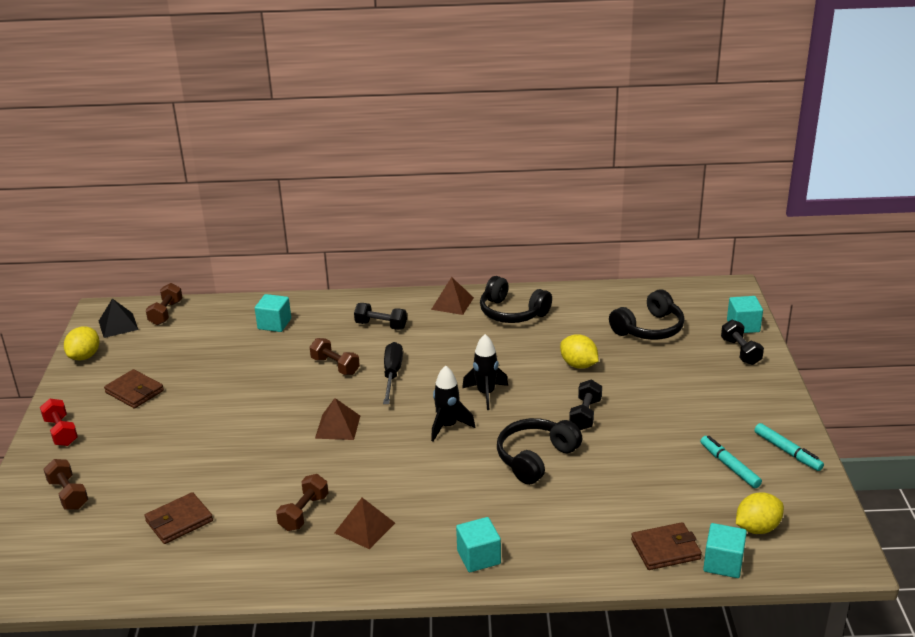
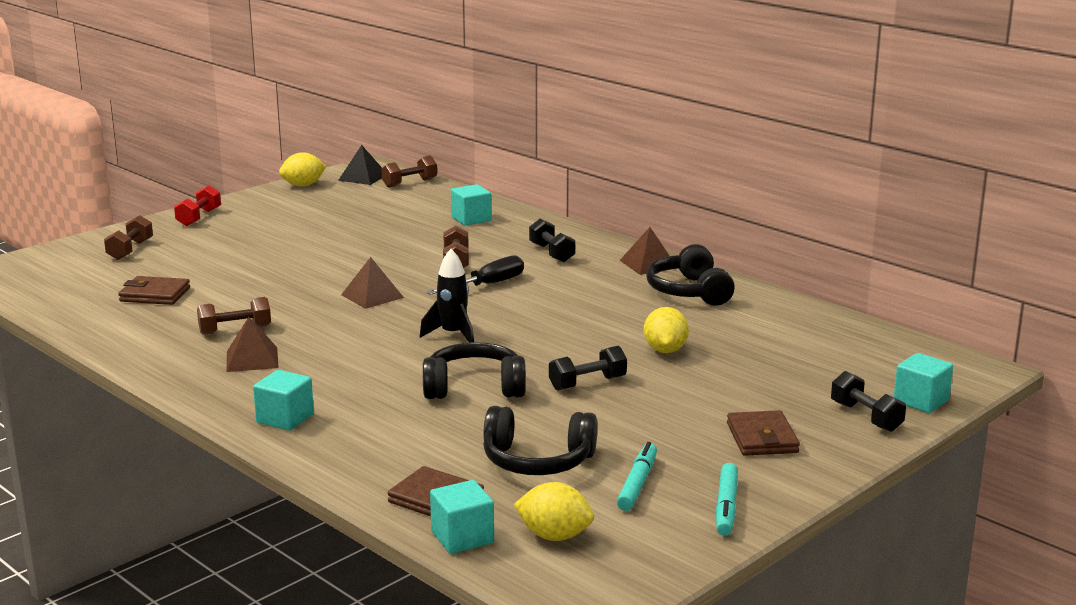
camera: 45 degrees right, 10 degrees down
(134, 392) = (288, 216): brown wallet -> brown wallet (762, 438)
(486, 394) = (533, 330): black rocket -> none
(649, 329) = (803, 358): black headphones -> black headphones (537, 461)
(740, 352) = (866, 417): black dumbbell -> black dumbbell turned 60 degrees counterclockwise

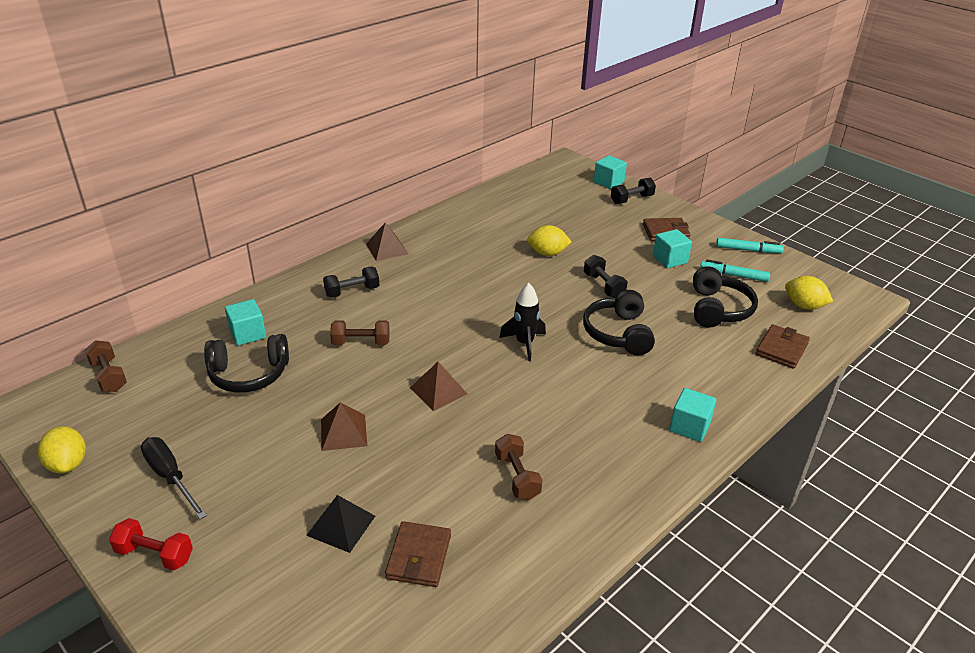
camera: 90 degrees left, 15 degrees up
(130, 250) = (261, 610): brown dumbbell -> none
(252, 359) = (581, 457): brown pyramid -> brown pyramid (343, 432)
(363, 177) = (64, 413): black pyramid -> black pyramid (341, 525)
(462, 537) = (821, 338): turquoise cube -> turquoise cube (669, 259)
(487, 285) = (421, 326): black screwdriver -> black screwdriver (170, 477)
(554, 536) = (804, 306): yellow lemon -> yellow lemon turned 75 degrees counterclockwise
(689, 291) = (444, 236): black headphones -> black headphones (249, 374)

